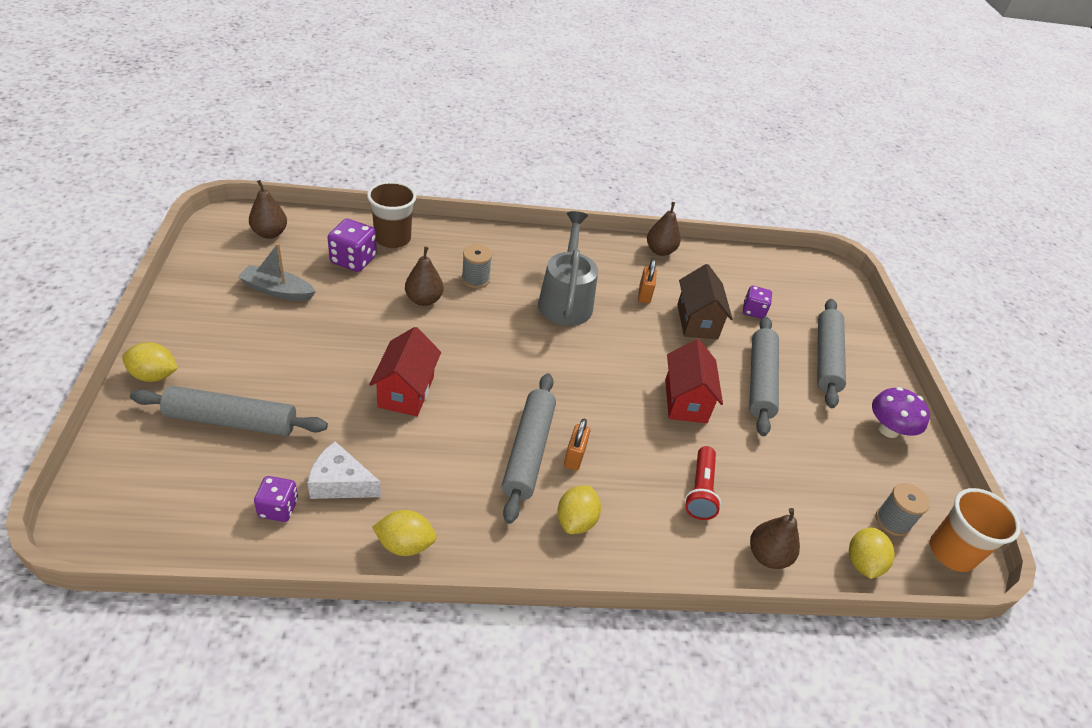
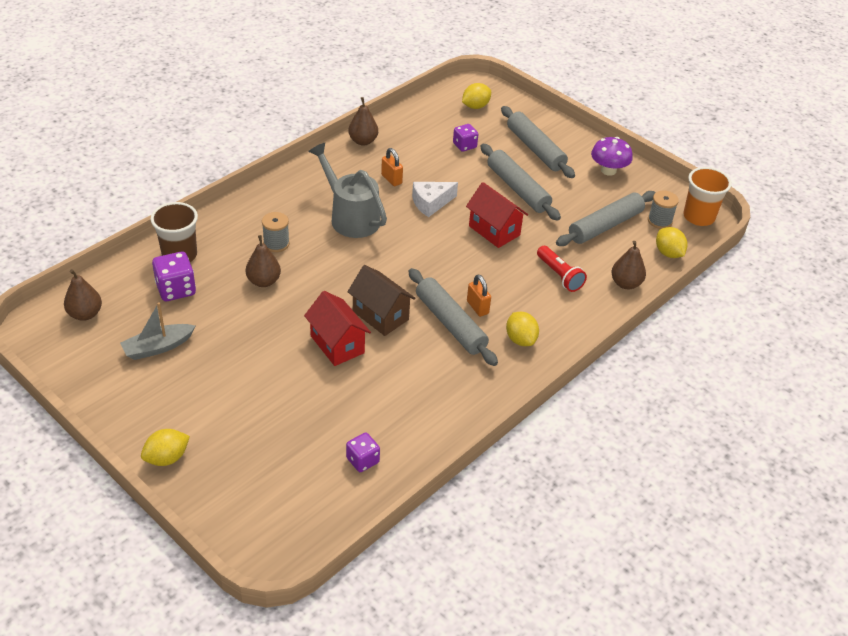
camera: 40 degrees left, 0 degrees up
(232, 420) = (260, 441): grey rolling pin -> grey rolling pin (605, 226)
(340, 483) = (376, 421): white cheese -> white cheese (431, 203)
(405, 544) = (454, 421): yellow lemon -> yellow lemon (475, 106)
(697, 321) = (442, 175): brown house -> brown house (380, 315)

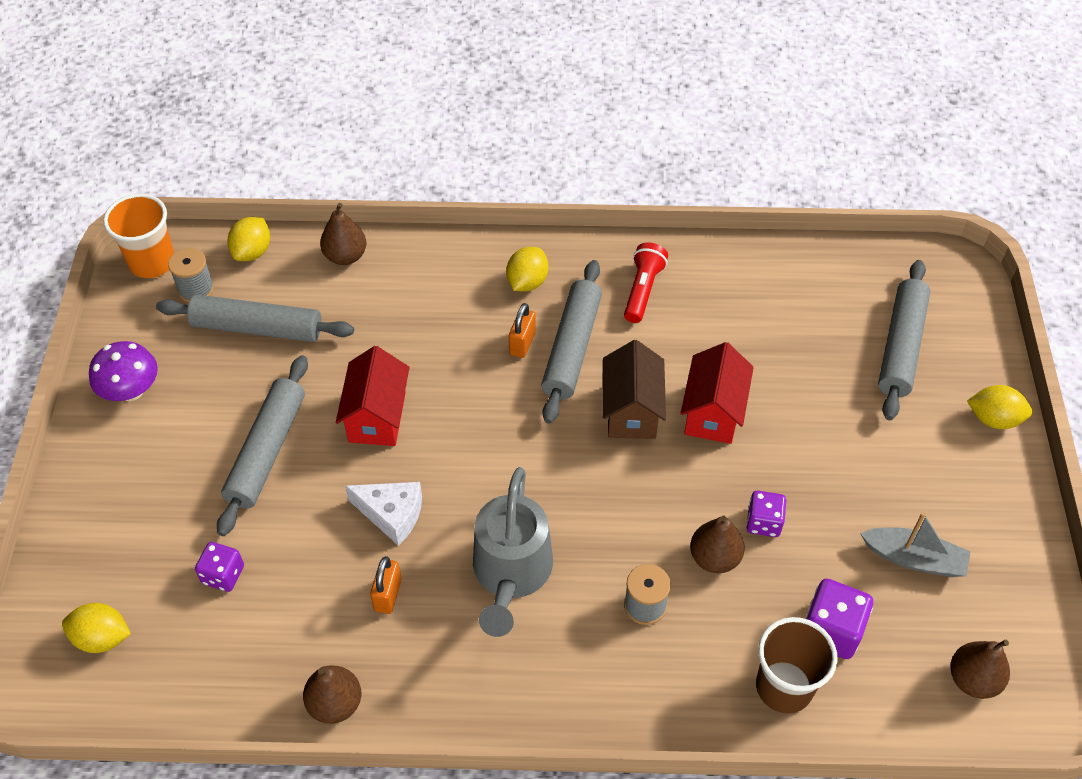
camera: 130 degrees left, 10 degrees up
(362, 460) = (807, 286): purple dice -> purple dice (763, 522)
(535, 149) = (153, 493): grey rolling pin -> grey rolling pin (901, 346)
(559, 275) = (393, 313): red flashlight -> red flashlight (642, 290)

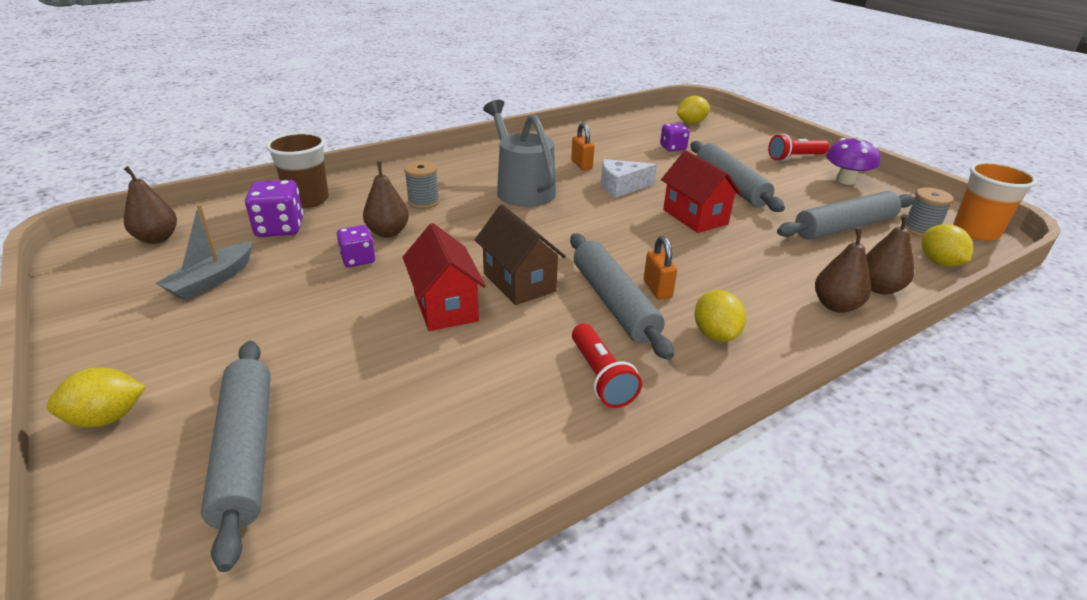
camera: 145 degrees right, 20 degrees down
(109, 464) = (795, 158): none -> red flashlight
(335, 704) = (561, 136): brown pear -> brown pear (836, 305)
(914, 558) = (212, 280): grey boat -> grey boat turned 45 degrees counterclockwise

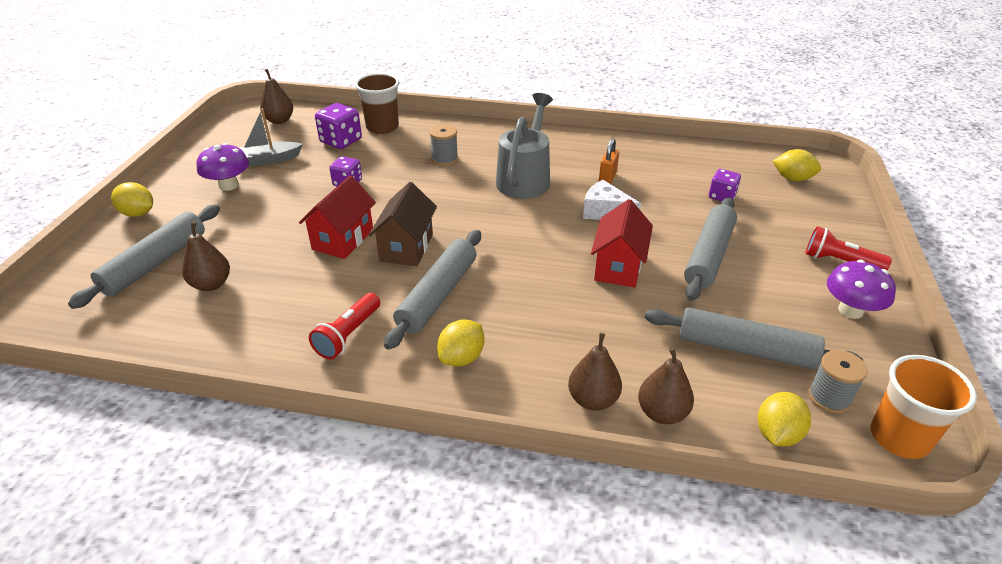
camera: 45 degrees right, 5 degrees up
(203, 325) = (228, 185): none -> purple mushroom
(388, 232) = (390, 172): brown pear -> brown pear (211, 284)
(657, 289) = (482, 304): orange padlock -> none

